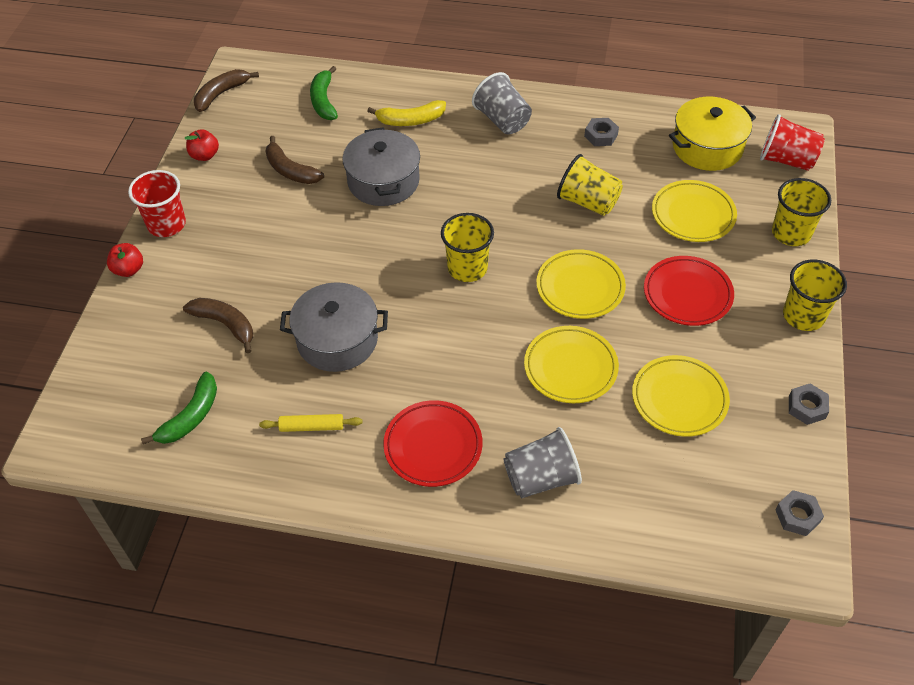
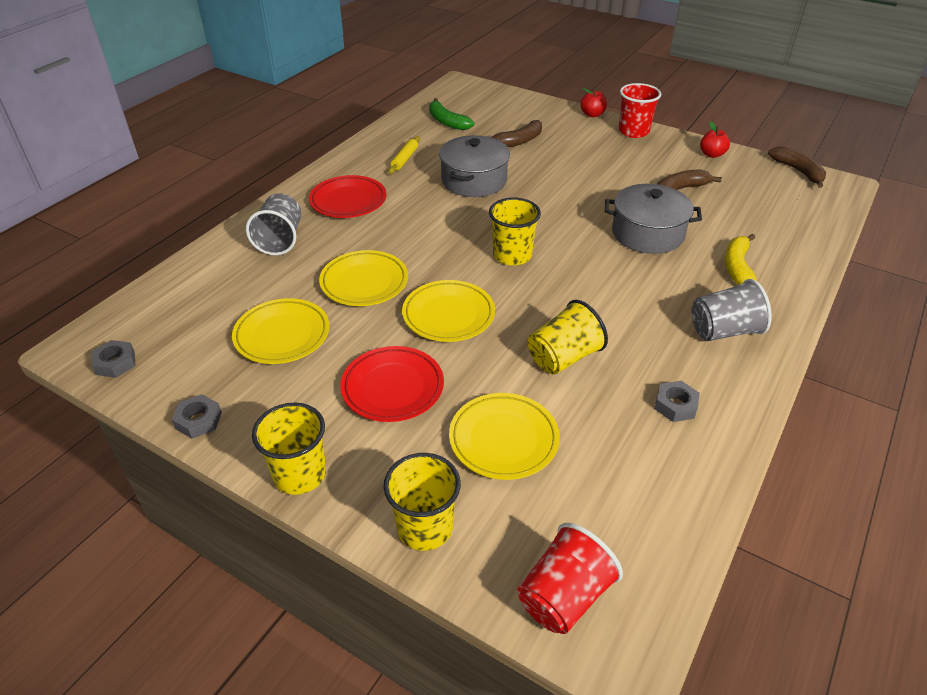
camera: 110 degrees right, 10 degrees down
(324, 101) = (780, 222): green banana -> none
(707, 147) = (622, 508): yellow pot -> none

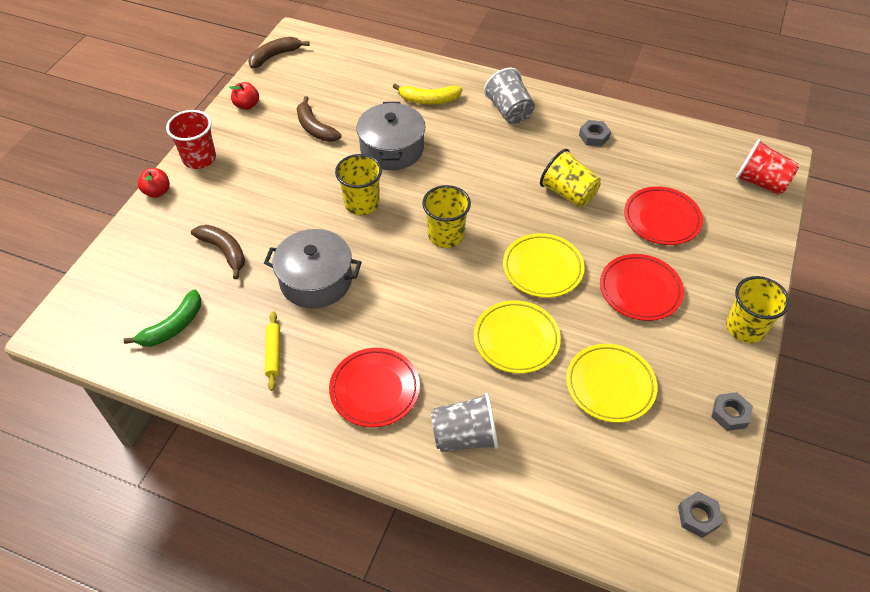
camera: 100 degrees left, 10 degrees up
(404, 159) = (273, 353): yellow rolling pin -> yellow rolling pin turned 75 degrees clockwise
(425, 527) = (750, 249): yellow cup -> yellow cup (362, 203)
(503, 439) = (661, 219): yellow plate -> red plate

